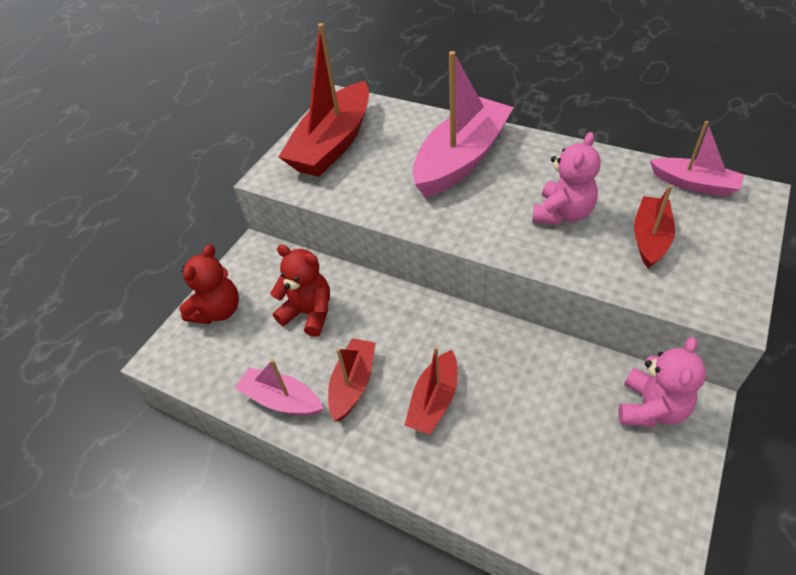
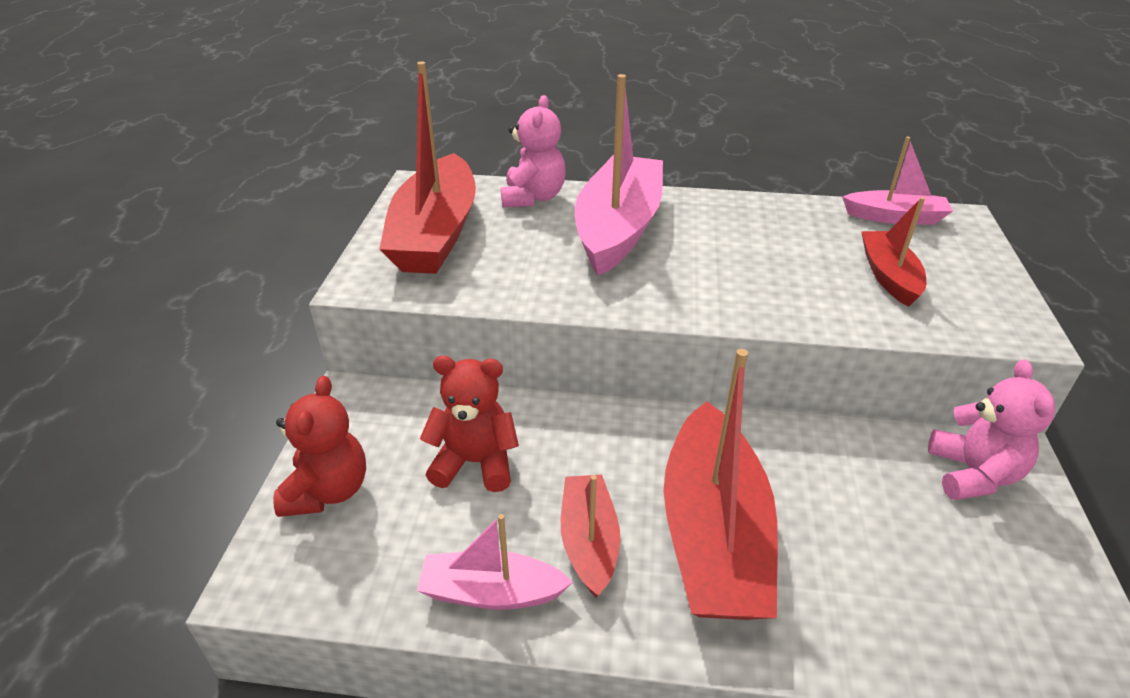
camera: 25 degrees left, 10 degrees down
(434, 400) = (713, 534): red boat -> red boat, size x1.86
(562, 214) = (776, 267): pink teddy bear -> pink teddy bear (533, 197)

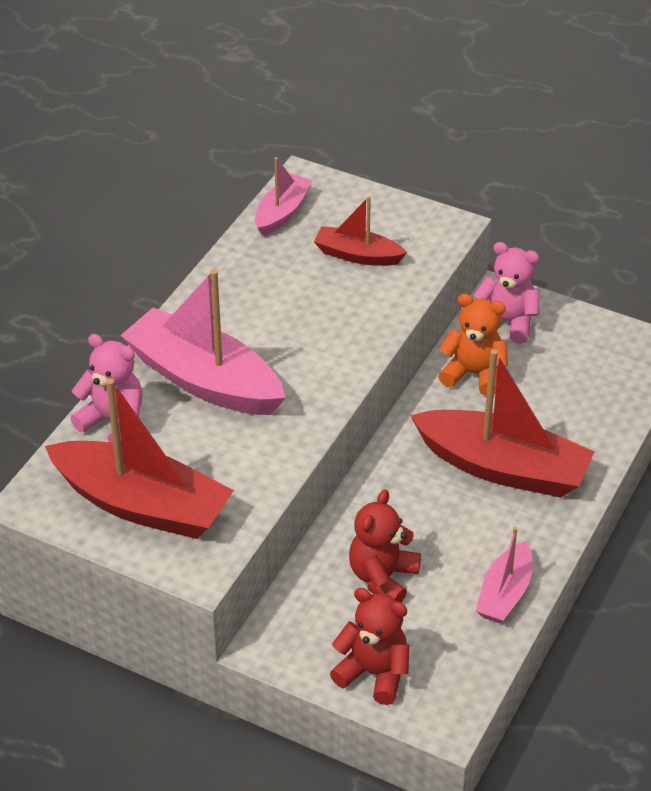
camera: 70 degrees left, 5 degrees up
(589, 542) = (484, 532): red boat -> none
(852, 464) = (474, 374): none -> orange teddy bear

